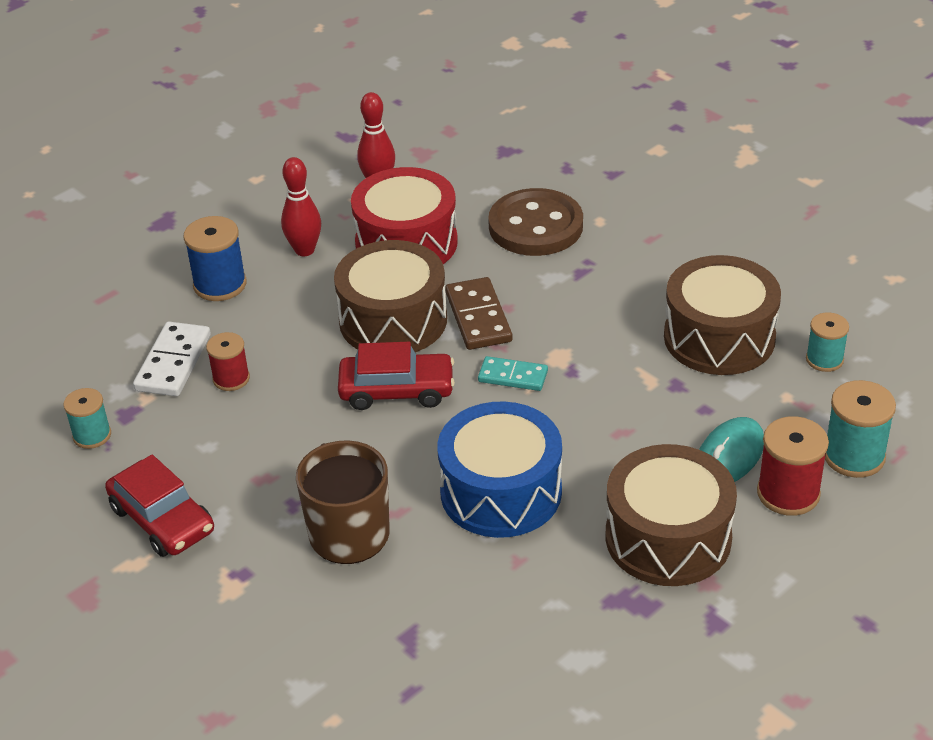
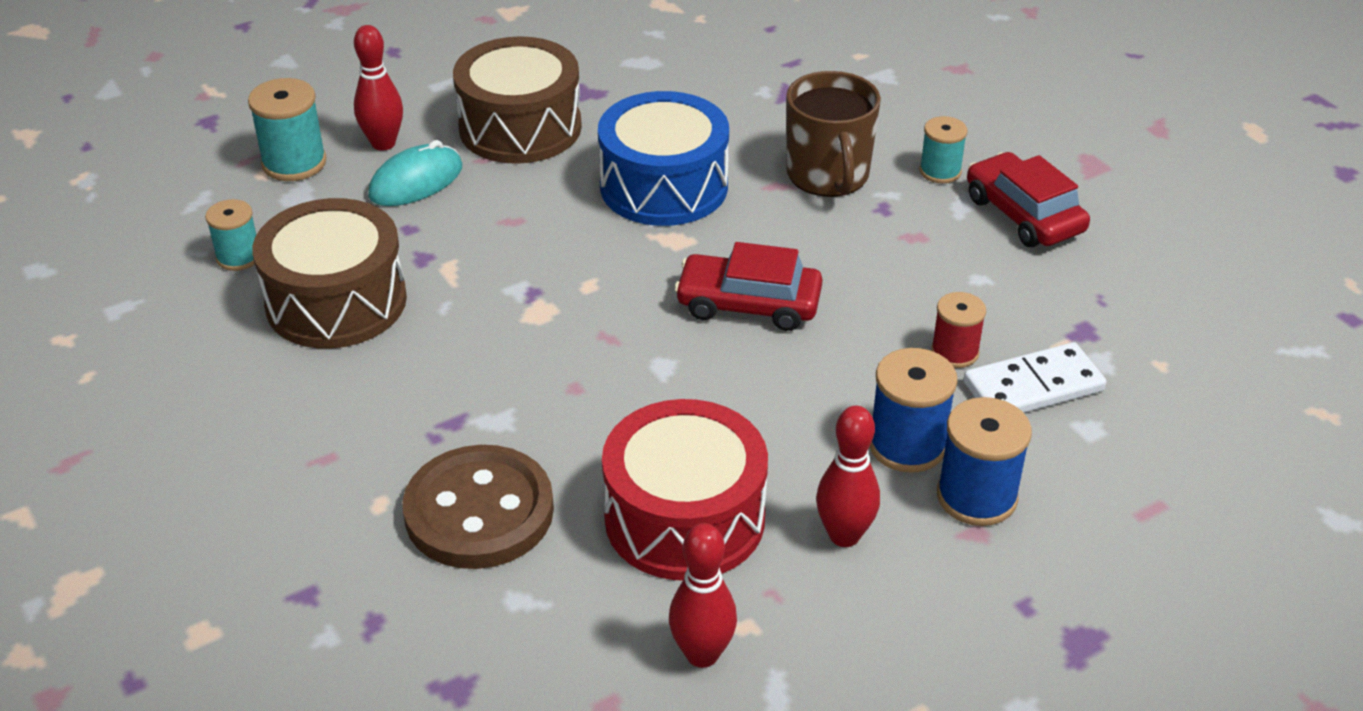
camera: 170 degrees left, 0 degrees up
(92, 435) = (1122, 312): turquoise spool -> turquoise spool (940, 171)
(173, 363) = (1033, 386): white domino -> white domino turned 45 degrees clockwise
(266, 308) = (907, 445): none -> blue spool
(393, 320) = (733, 395): brown drum -> none
(478, 317) = (618, 380): brown domino -> none
(513, 376) = (605, 297): turquoise domino -> none
(788, 493) = (383, 143): red spool -> red bowling pin

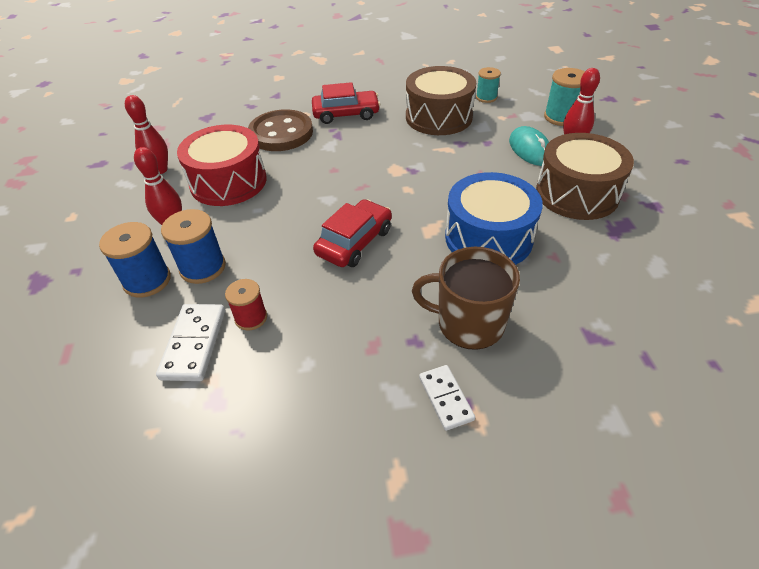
camera: 115 degrees right, 5 degrees up
(940, 171) = (446, 398): turquoise spool -> white domino
(1023, 214) = (362, 432): red car -> red car (346, 114)

